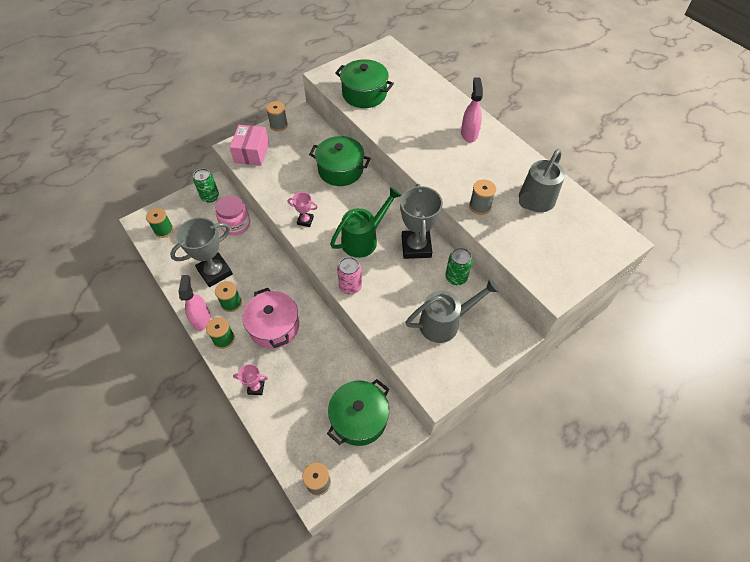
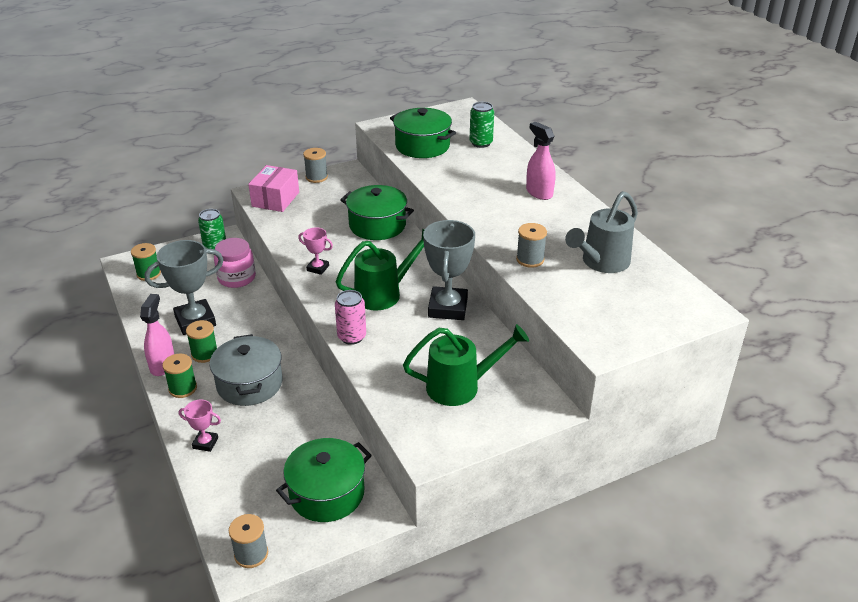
camera: 10 degrees right, 20 degrees down
(274, 326) = (249, 384): pink pot -> grey pot
(445, 322) = (461, 386): grey watering can -> green watering can
(456, 277) = (489, 343): green can -> green can (481, 143)
(469, 134) = (539, 192): pink spray bottle -> pink spray bottle turned 45 degrees counterclockwise

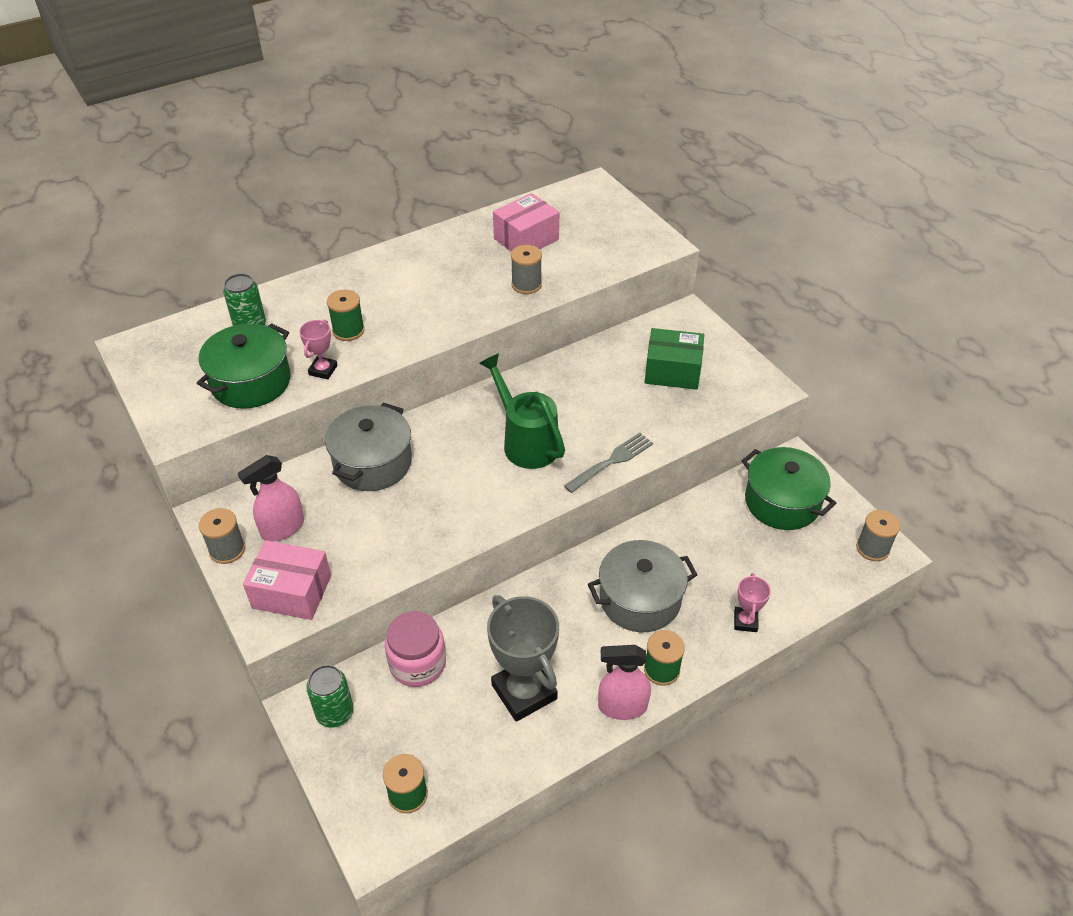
camera: 95 degrees left, 10 degrees up
(204, 354) = (592, 662): green spool -> green spool (348, 331)
(318, 268) = (477, 512): pink trophy -> pink trophy (323, 370)
(352, 337) = (612, 461): pink can -> grey fork
(377, 225) = (372, 463): green pot -> grey pot
(448, 308) = (547, 386): grey trophy -> none
(461, 386) = (672, 371): green watering can -> green box
(539, 192) = (385, 278): pink spray bottle -> pink spray bottle (282, 528)
(601, 263) = (526, 239): grey watering can -> pink box

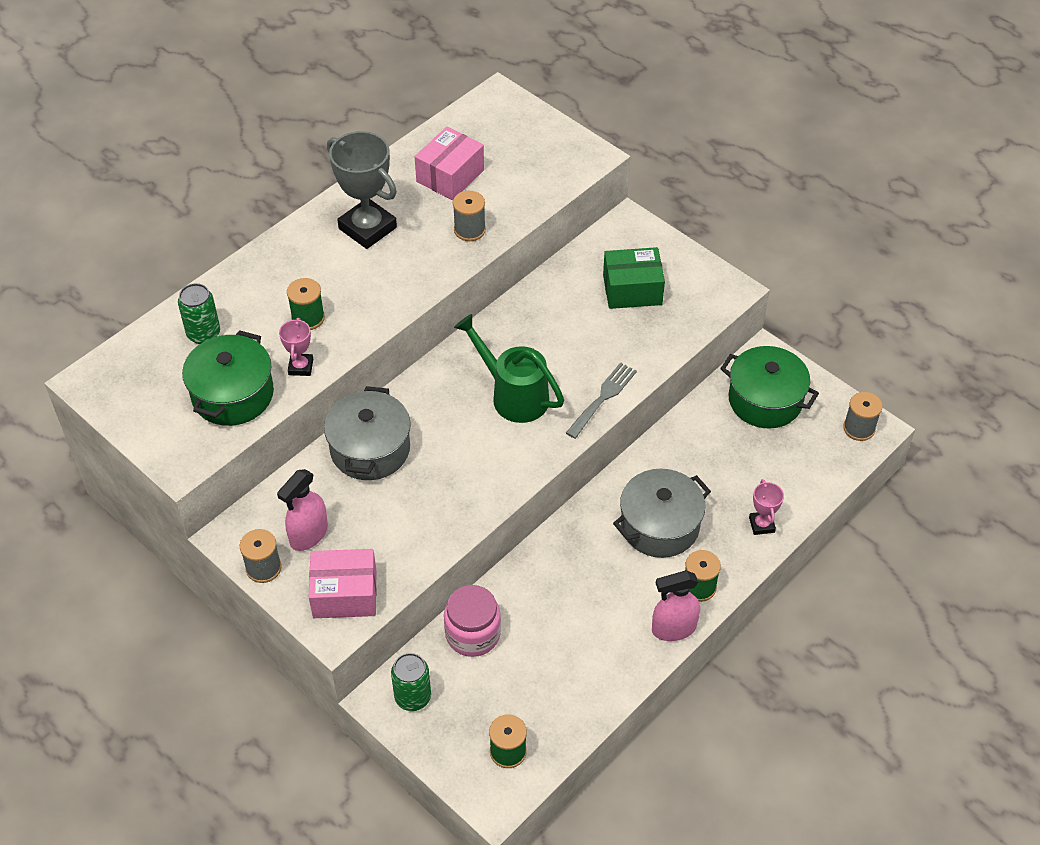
camera: 15 degrees left, 5 degrees up
(524, 692) = (581, 636): grey trophy -> grey trophy (367, 228)

